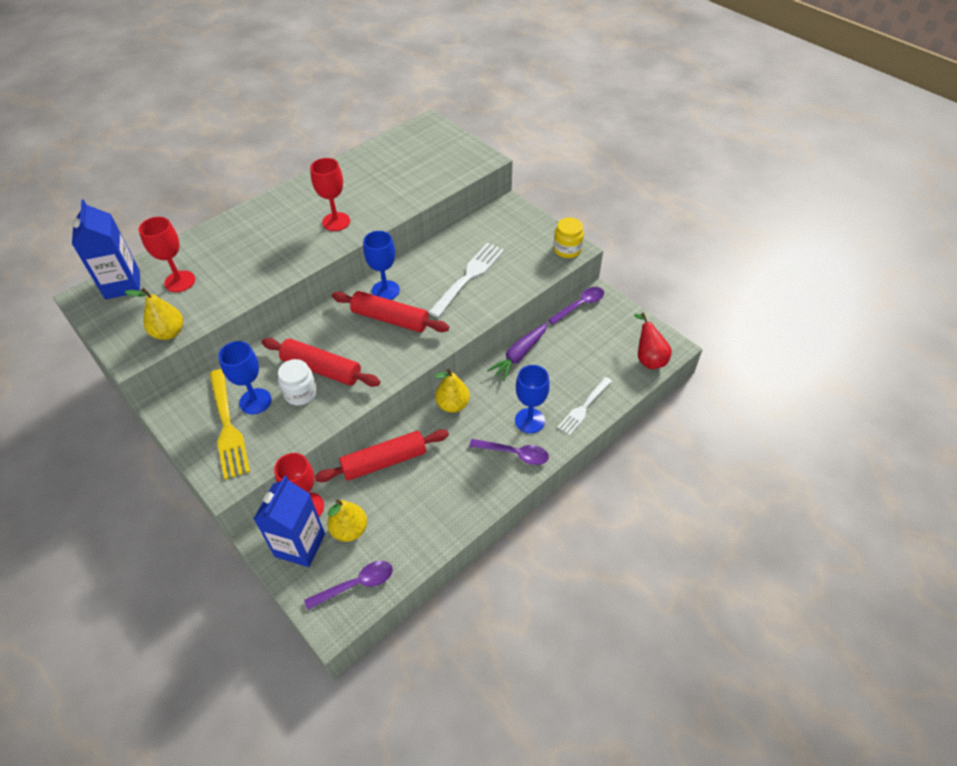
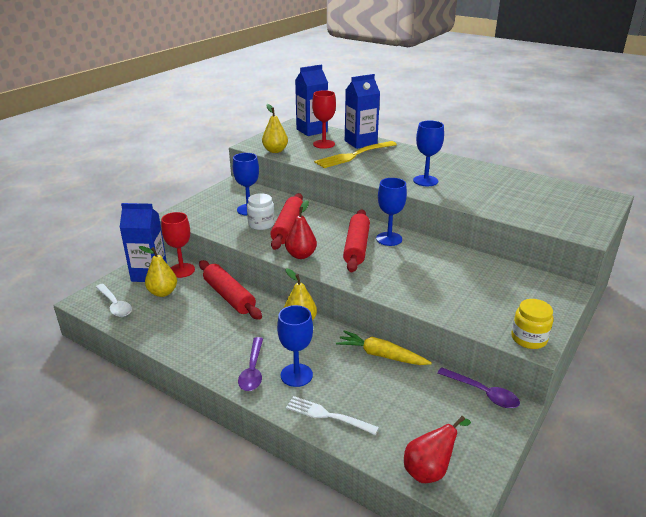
camera: 75 degrees right, 20 degrees down
(198, 247) = (360, 142): none -> blue carton
(227, 426) = (224, 205): yellow fork -> yellow fork (354, 155)
(336, 222) = (425, 181): red goblet -> blue goblet
(356, 584) = (115, 305): purple spoon -> white spoon
(387, 367) = (301, 255): none -> red pear
(468, 277) = (435, 278): white fork -> none
(519, 355) = (381, 355): purple carrot -> yellow carrot

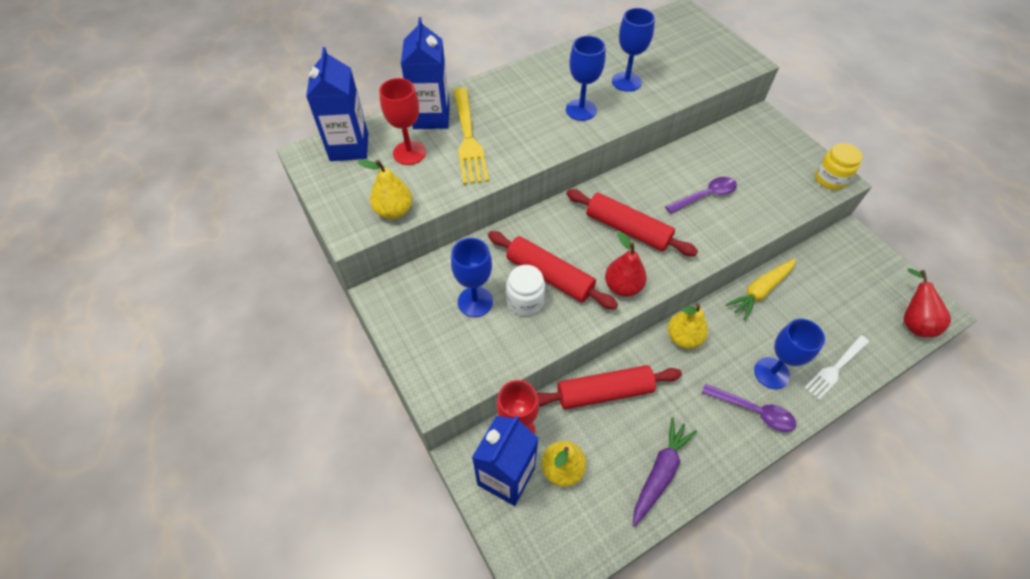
camera: 65 degrees left, 25 degrees up
(115, 305) = (566, 539): white spoon -> none
(177, 333) = (660, 472): none -> purple carrot
(389, 239) = (623, 195): blue goblet -> blue goblet (626, 81)
(482, 393) = (830, 243): purple spoon -> purple spoon (705, 196)

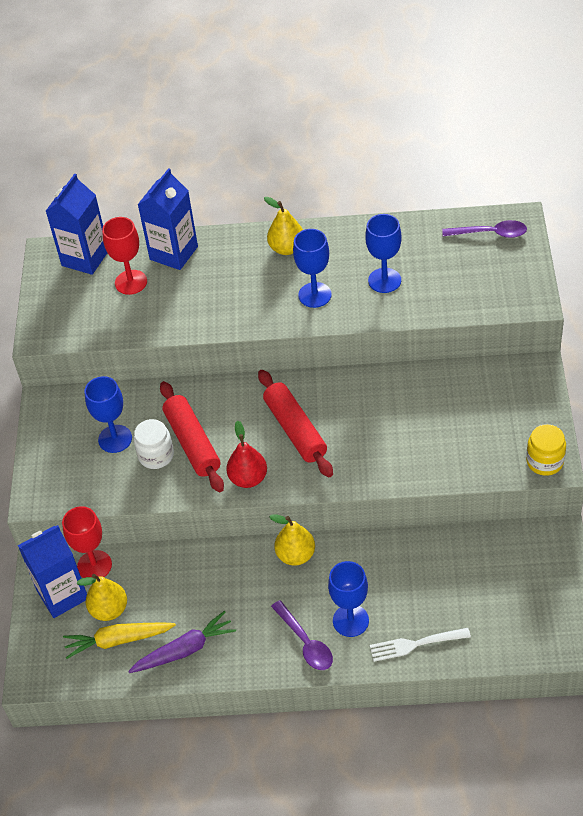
camera: 35 degrees right, 5 degrees down
(394, 211) = (83, 331): yellow pear -> yellow pear (286, 248)
(468, 138) = (190, 286): yellow fork -> none
(604, 392) = (188, 568): red rolling pin -> none
(705, 196) = (398, 428): purple spoon -> purple spoon (490, 233)
(760, 291) = (407, 547): yellow carrot -> yellow carrot (118, 640)
(912, 321) = (536, 640): red pear -> none

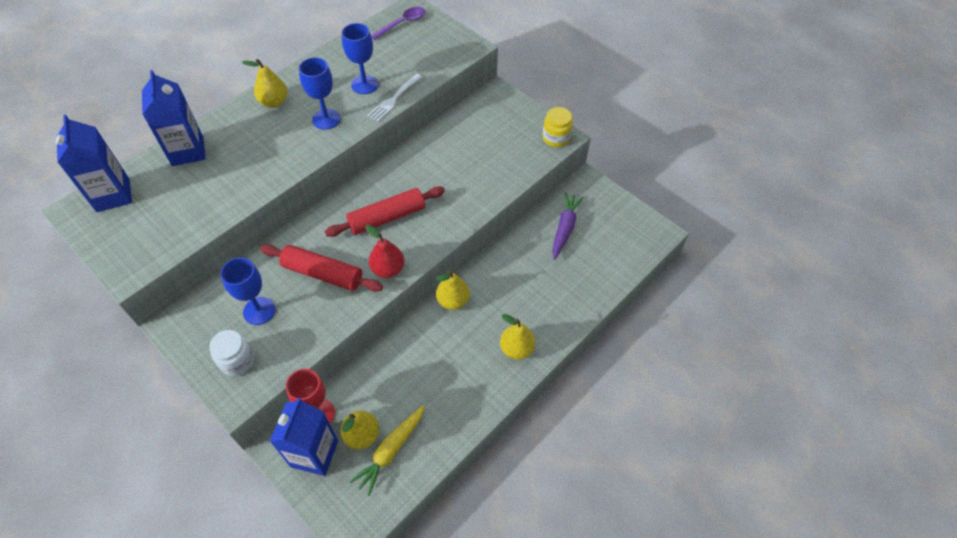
camera: 50 degrees left, 5 degrees up
(131, 282) = (172, 189): red goblet -> none
(156, 455) = (304, 300): white jar -> white jar (237, 361)
(185, 650) = (444, 418): purple carrot -> purple carrot (564, 228)
(295, 429) = (387, 218): red rolling pin -> red rolling pin turned 45 degrees counterclockwise
(305, 642) = (516, 349): purple spoon -> yellow pear
(350, 620) = (529, 314): blue goblet -> none
(416, 644) = (580, 297): white fork -> white fork (394, 99)

